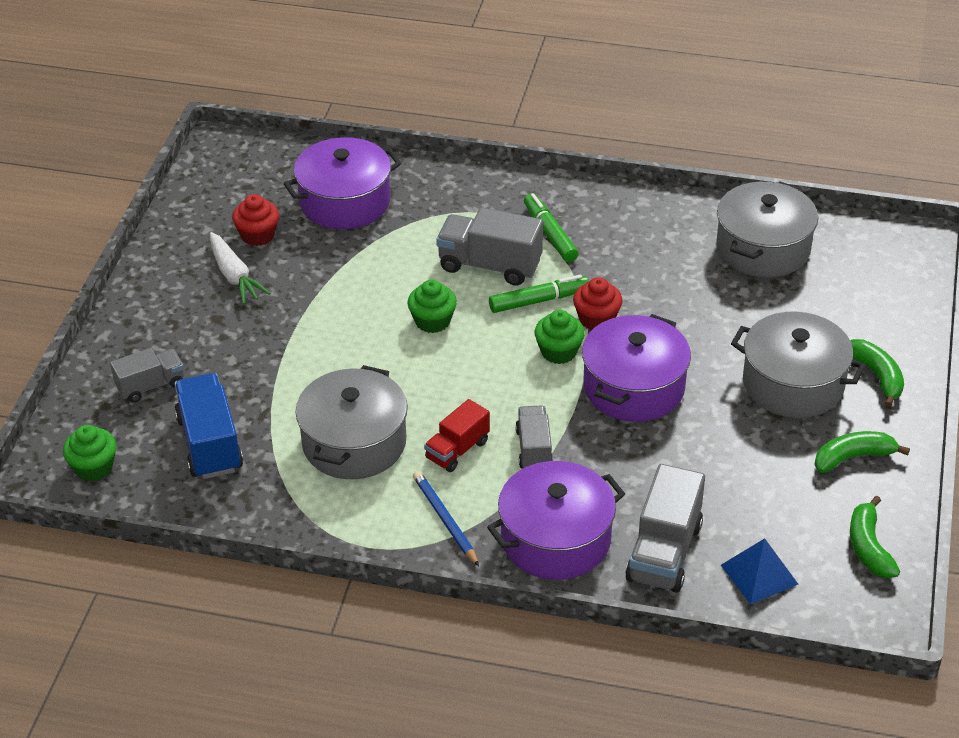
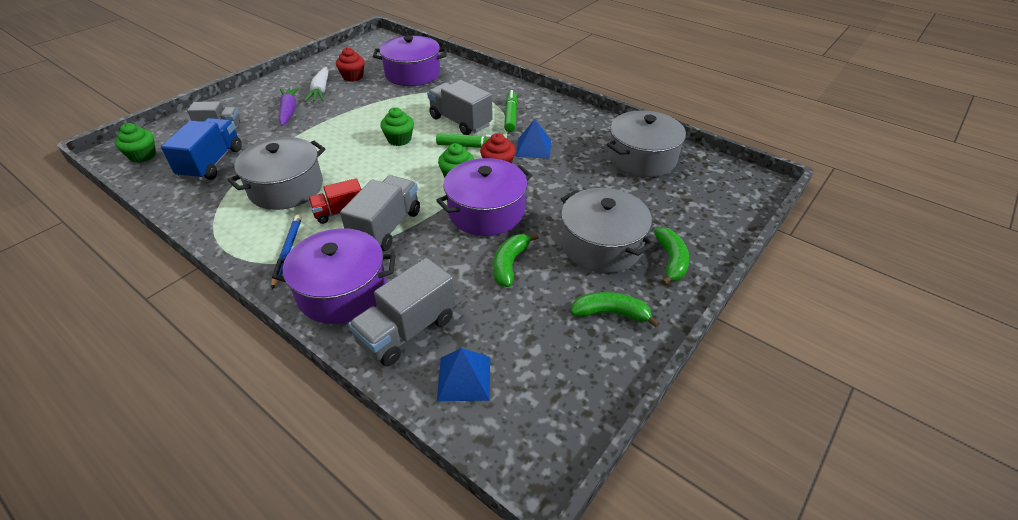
camera: 25 degrees right, 0 degrees up
(225, 327) = (289, 111): none -> purple carrot
(534, 449) = (386, 228): grey truck -> grey truck, size x1.60
(619, 276) = (533, 148): none -> blue pyramid
(868, 547) = (573, 392): green banana -> green banana (509, 264)

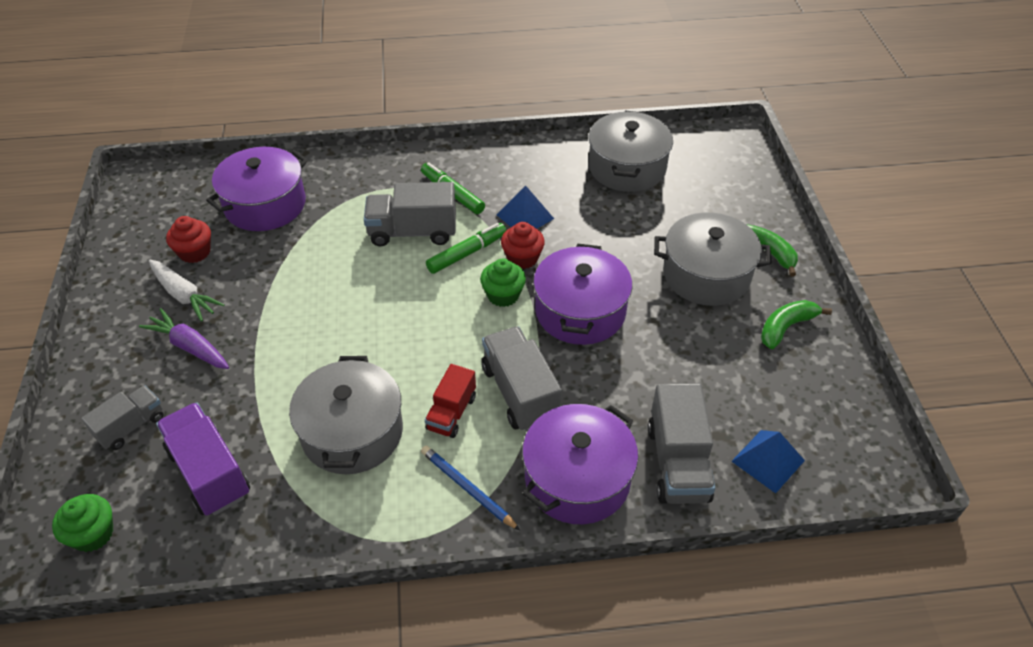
camera: 45 degrees left, 5 degrees up
(212, 163) = (209, 473): blue truck -> purple truck
(399, 139) = (382, 294): green cupcake -> none
(509, 264) = (667, 344): green banana -> none

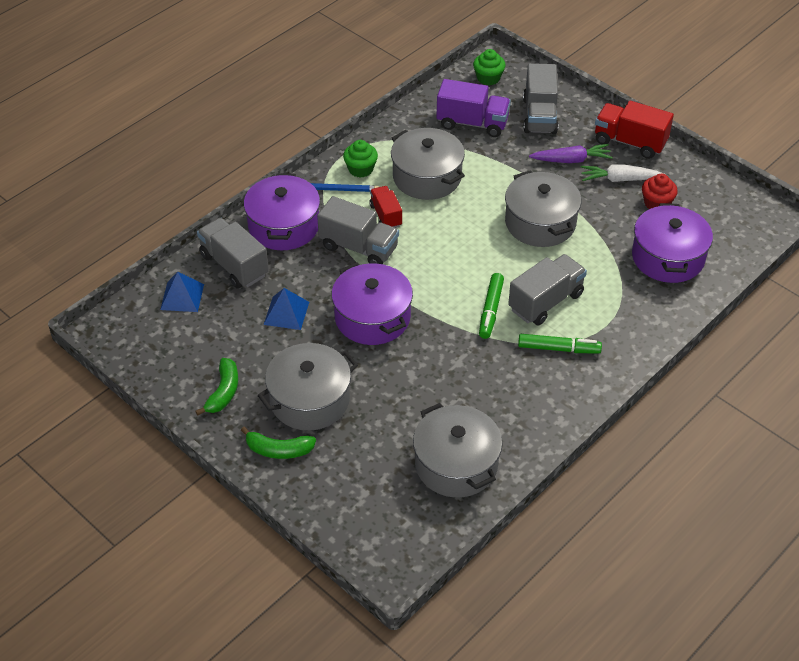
camera: 140 degrees right, 0 degrees up
(109, 327) = (630, 142): none -> red truck
(131, 426) = (539, 116): grey truck -> grey truck, size x1.60
(317, 302) = (540, 223): none -> grey pot
(503, 295) = (433, 297): green cupcake -> green cupcake (360, 169)
(522, 258) = (450, 330): red cupcake -> none
(525, 216) = (485, 364): blue pyramid -> blue pyramid (286, 313)

